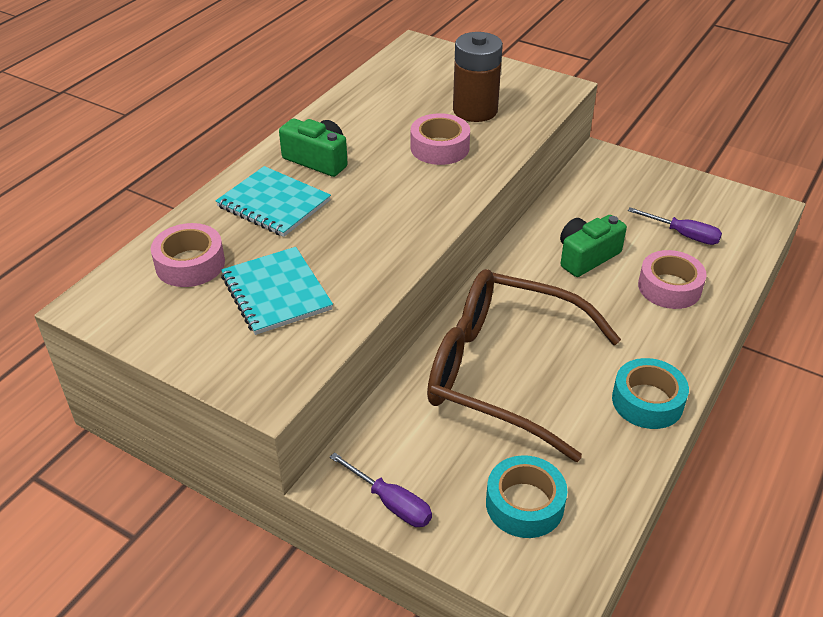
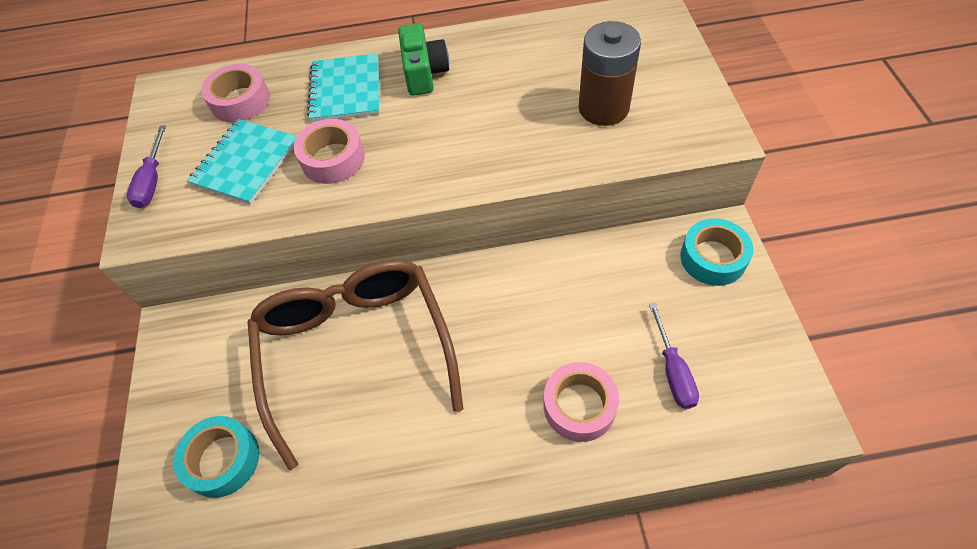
camera: 55 degrees right, 15 degrees up
(391, 503) = (170, 372): purple screwdriver -> purple screwdriver (152, 181)
(439, 148) = (520, 124): pink tape -> pink tape (333, 159)
(586, 256) = (557, 315): green camera -> none
(647, 401) = (406, 480): turquoise tape -> turquoise tape (713, 258)

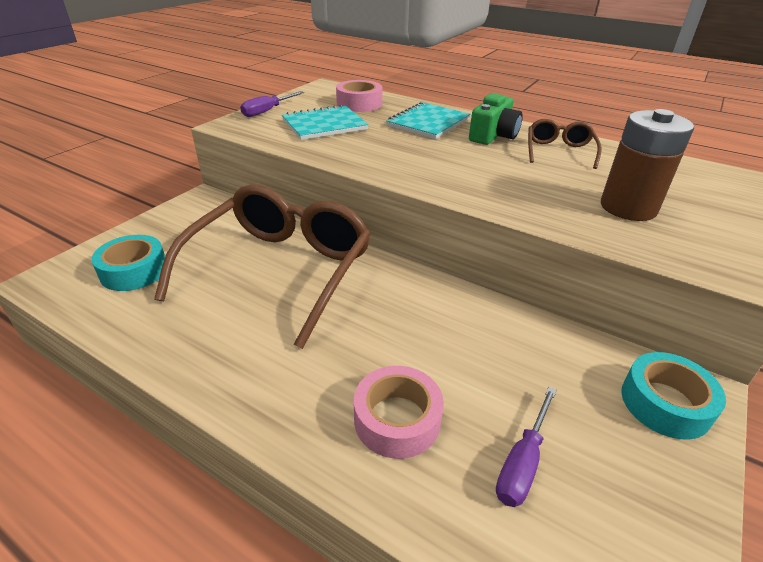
camera: 35 degrees right, 20 degrees down
(333, 159) = (377, 144): pink tape -> none
(498, 62) = (559, 151): none -> brown glasses

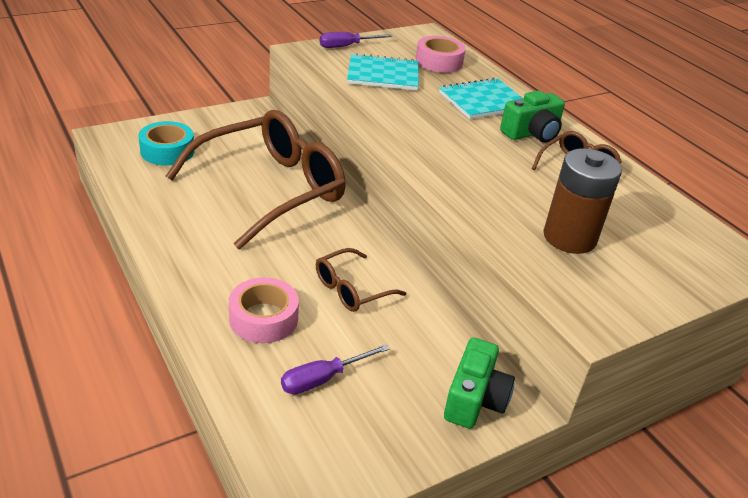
camera: 25 degrees right, 0 degrees up
(449, 341) = (351, 289): none -> brown glasses
(665, 403) = (475, 399): turquoise tape -> green camera

